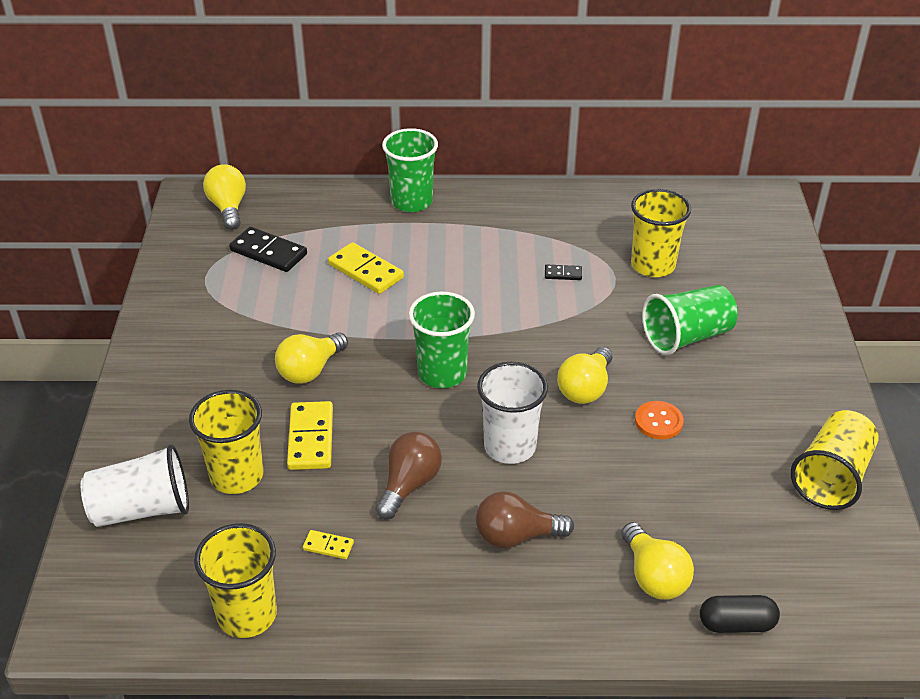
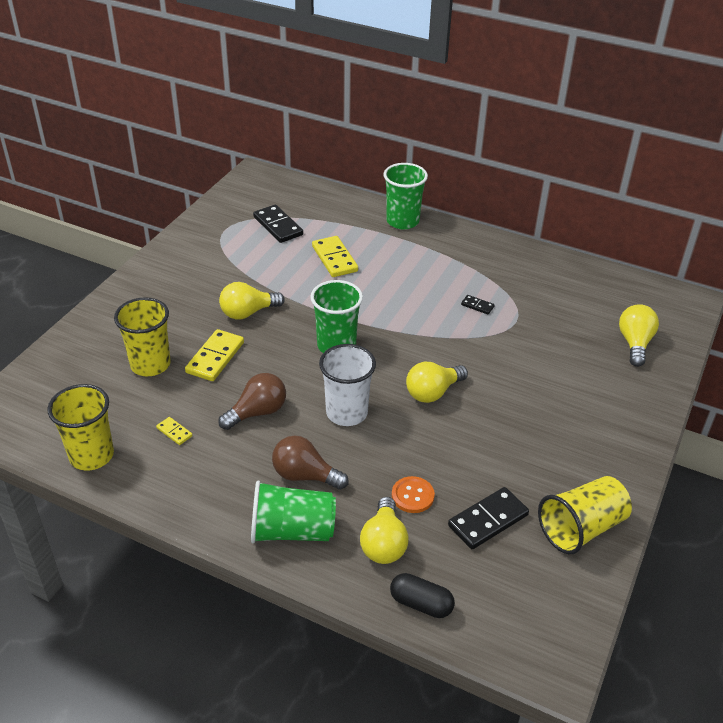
camera: 25 degrees right, 0 degrees up
(142, 509) = (78, 364): white cup -> none
(228, 208) = (273, 189): yellow light bulb -> yellow light bulb (634, 343)
(653, 265) = (553, 322): yellow cup -> none
(658, 421) = (471, 435): orange button -> orange button (412, 496)
(687, 337) = (541, 382): green cup -> green cup (292, 531)
(739, 506) = (488, 520): none -> black domino

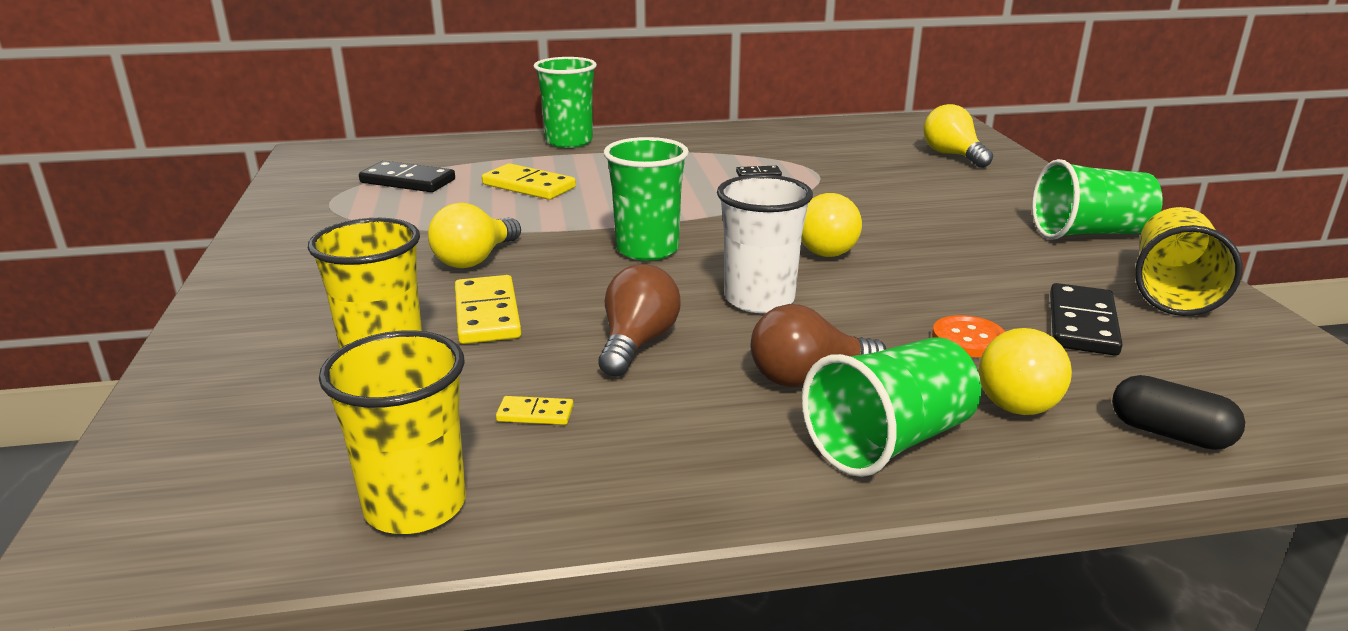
camera: 35 degrees left, 15 degrees down
(384, 543) = (1020, 398): yellow light bulb -> yellow light bulb turned 60 degrees clockwise
(421, 604) = (1170, 434): black capsule -> black capsule turned 45 degrees clockwise
(609, 459) = (1089, 233): none -> green cup

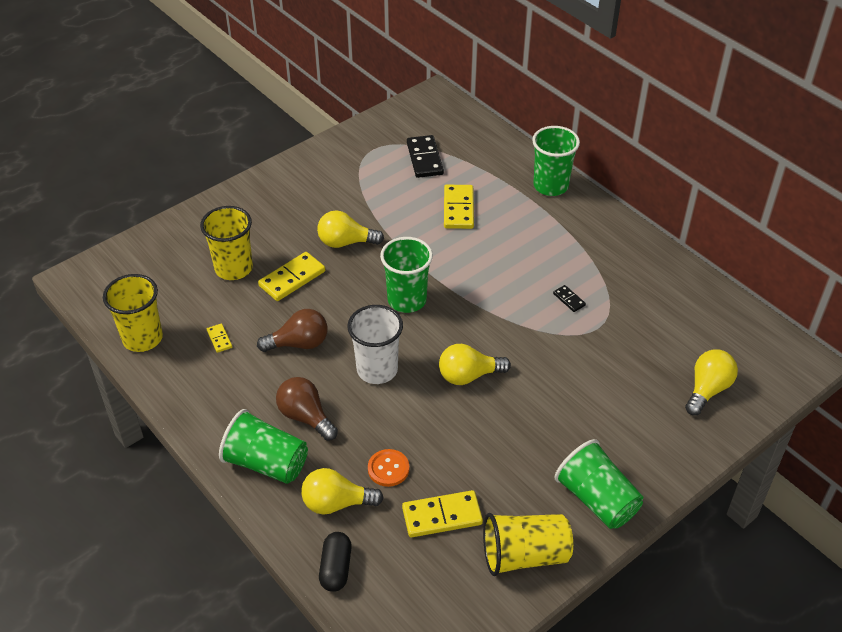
camera: 60 degrees right, 20 degrees up
(1082, 324) = (442, 516): black domino -> yellow domino

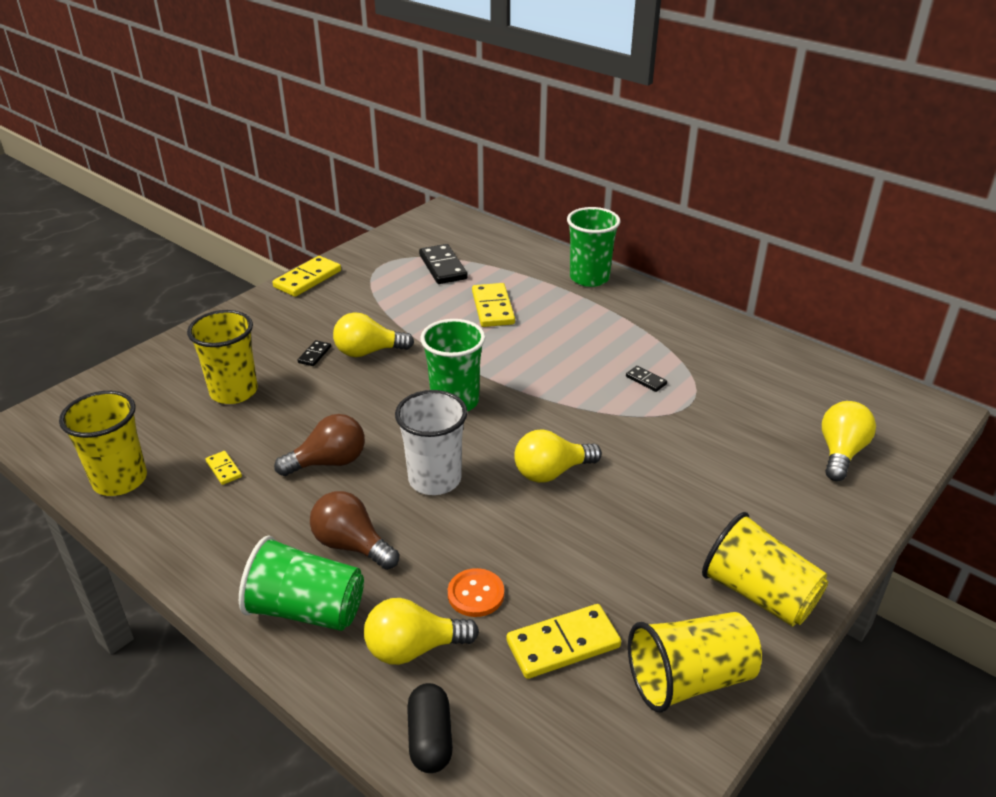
camera: 10 degrees left, 10 degrees down
(292, 279) = (309, 395): yellow domino -> yellow domino (308, 279)
(301, 240) = (314, 355): none -> black domino
(597, 499) = (759, 594): green cup -> yellow cup

